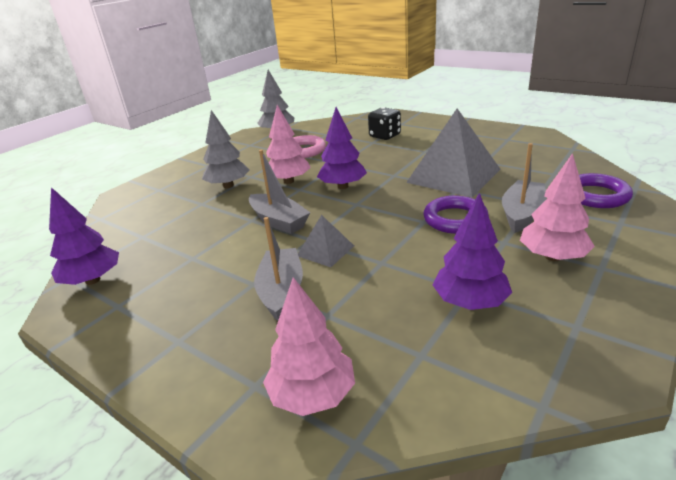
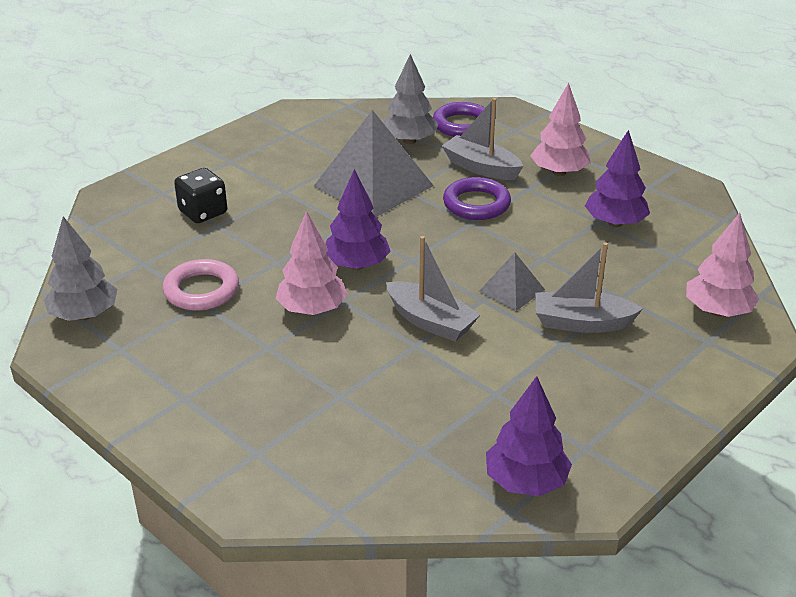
camera: 85 degrees left, 5 degrees up
(228, 185) = (291, 369): grey tree -> grey tree (409, 141)
(278, 221) = (430, 321): grey boat -> grey boat turned 75 degrees clockwise

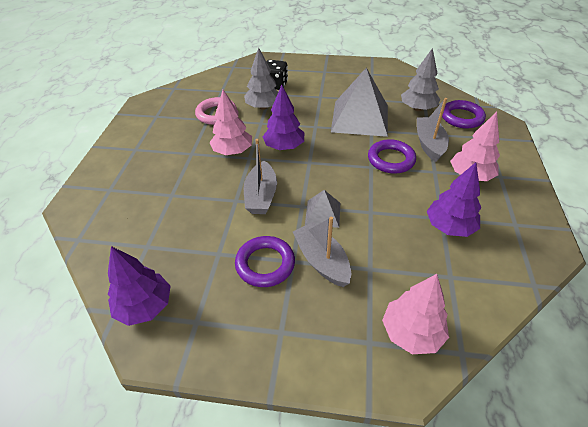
camera: 55 degrees right, 10 degrees up
(84, 315) = (171, 96): grey tree -> grey tree (263, 107)
(548, 364) = (265, 264): none -> purple ring

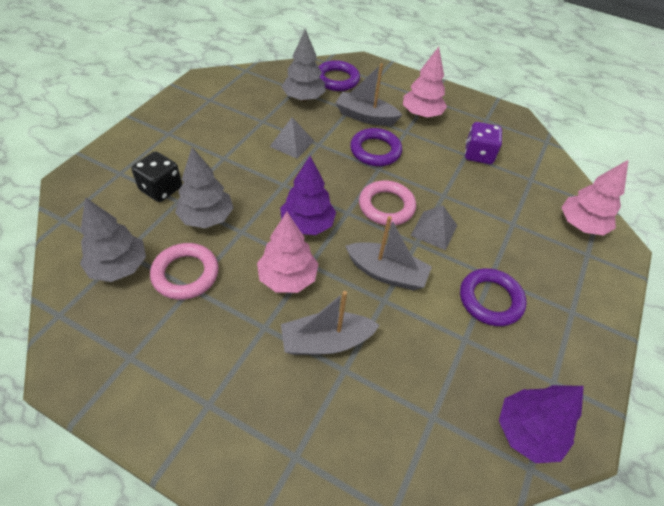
camera: 75 degrees left, 5 degrees up
(211, 93) = (119, 267): none -> grey tree
(322, 261) = (496, 253): grey boat -> grey boat (326, 341)
(330, 180) = (386, 206): none -> pink ring
(360, 118) = (292, 143): grey pyramid -> grey pyramid, size x0.49
(449, 227) = (478, 155): purple tree -> purple dice

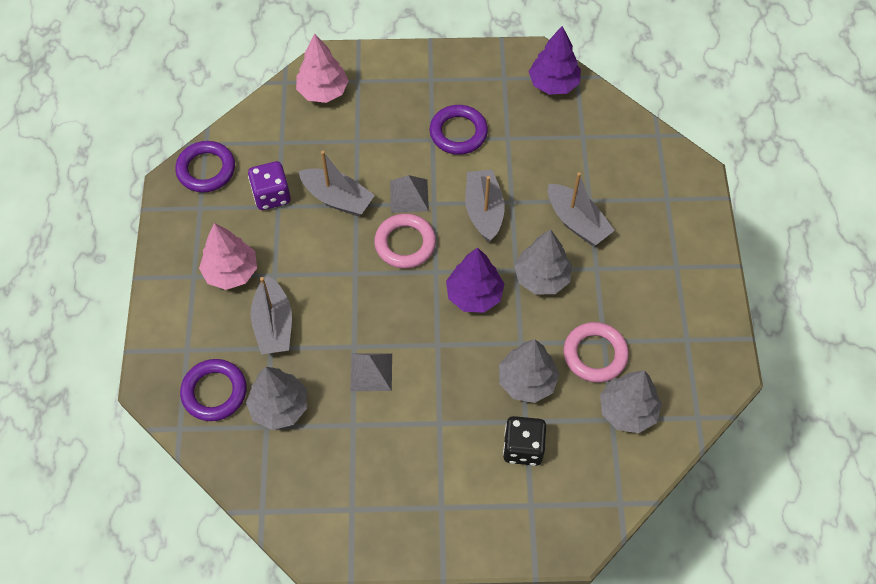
camera: 115 degrees left, 10 degrees up
(287, 278) = (542, 278): pink tree -> grey tree
(375, 151) = (328, 288): purple ring -> purple ring (206, 169)
(455, 187) = (337, 198): none -> grey boat

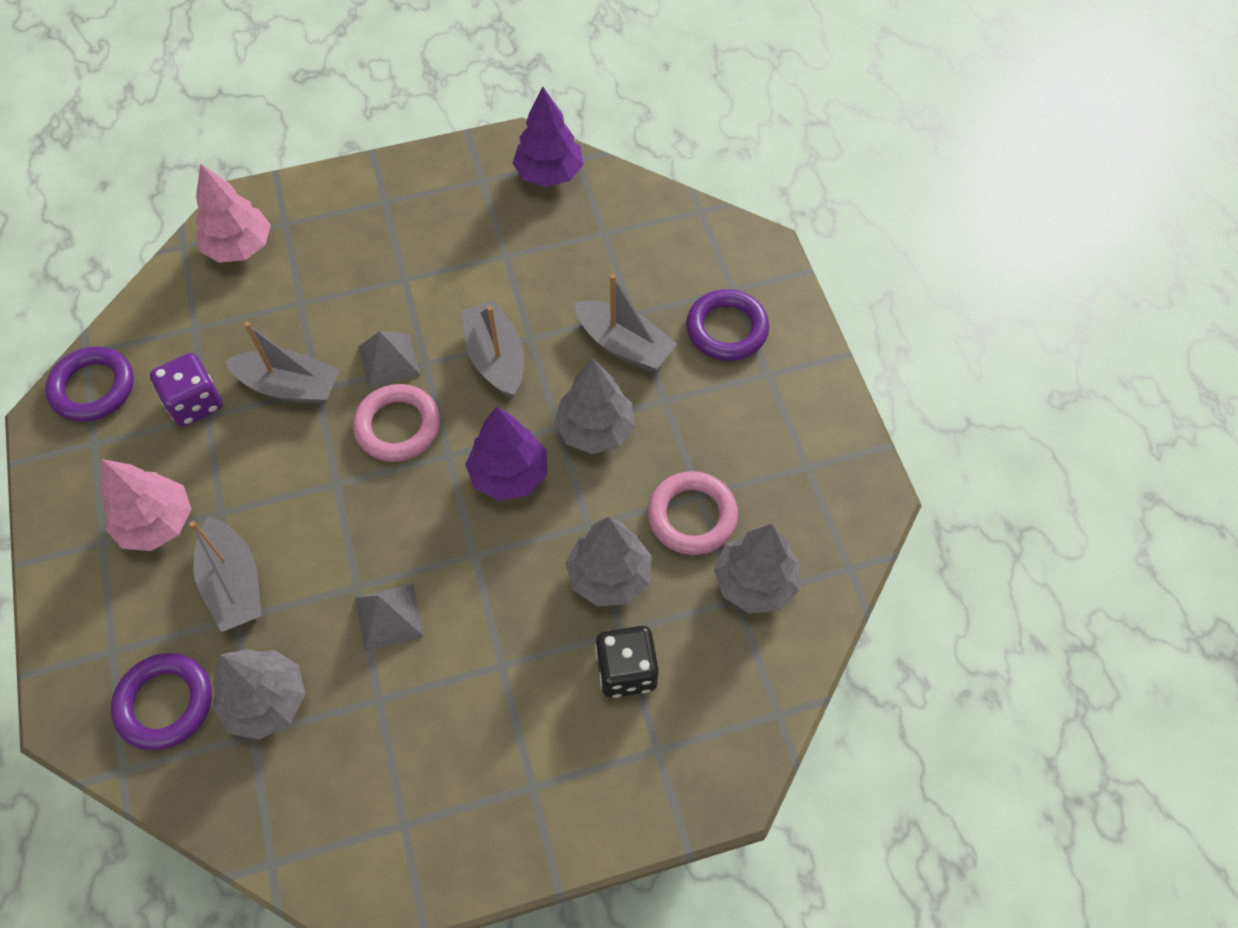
camera: 15 degrees left, 0 degrees up
(458, 133) = (437, 263): purple ring -> purple ring (727, 329)

